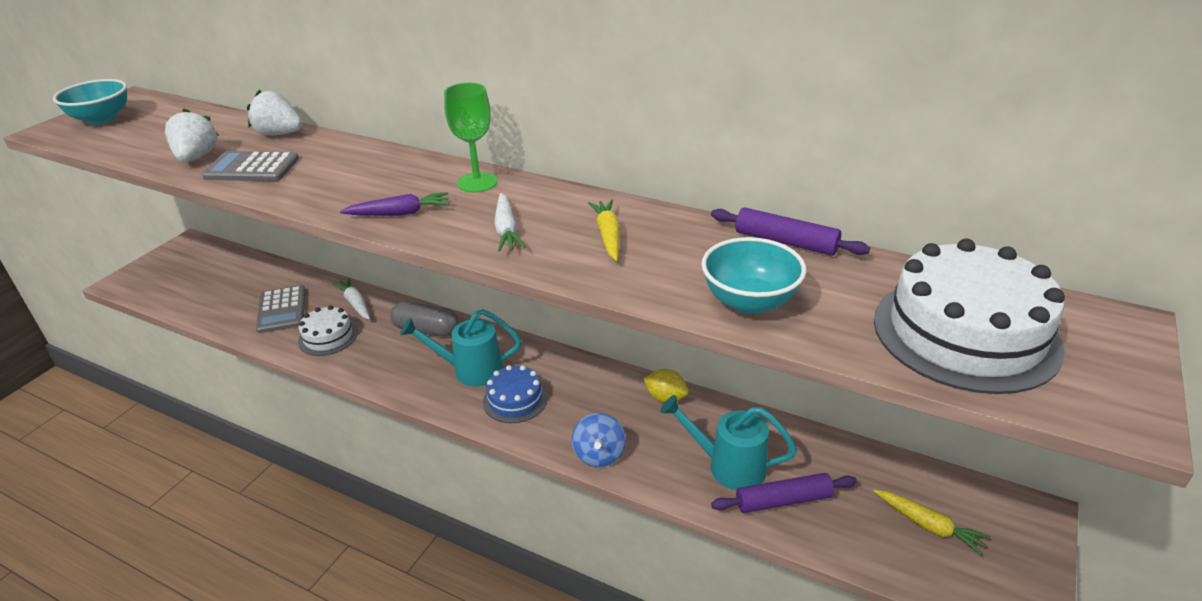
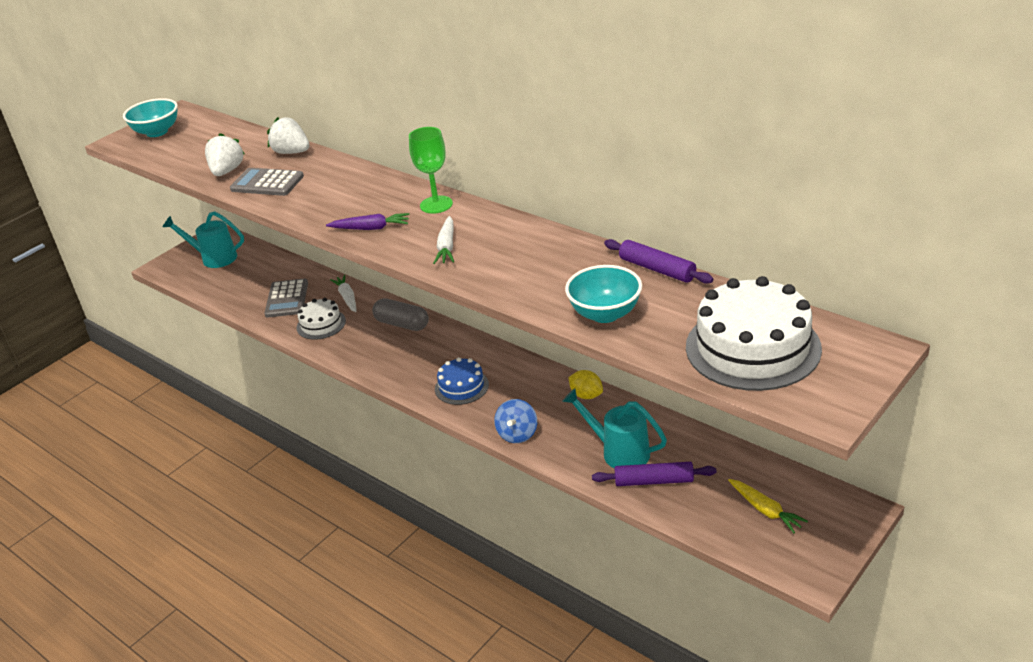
camera: 15 degrees right, 0 degrees up
(470, 370) = (431, 360): turquoise watering can -> turquoise watering can (214, 258)
(608, 235) = (521, 256): yellow carrot -> none

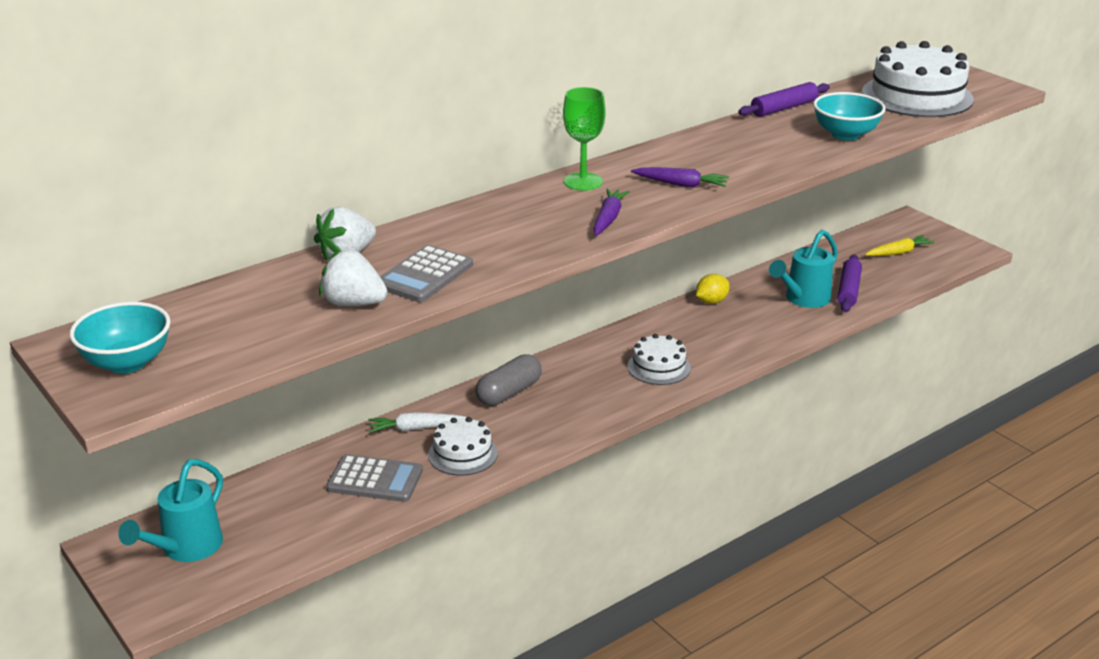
camera: 80 degrees left, 5 degrees down
(447, 247) = (681, 184): white carrot -> purple carrot
(461, 386) = (658, 367): blue cake -> white cake
(517, 434) = (755, 345): blue spinning top -> none

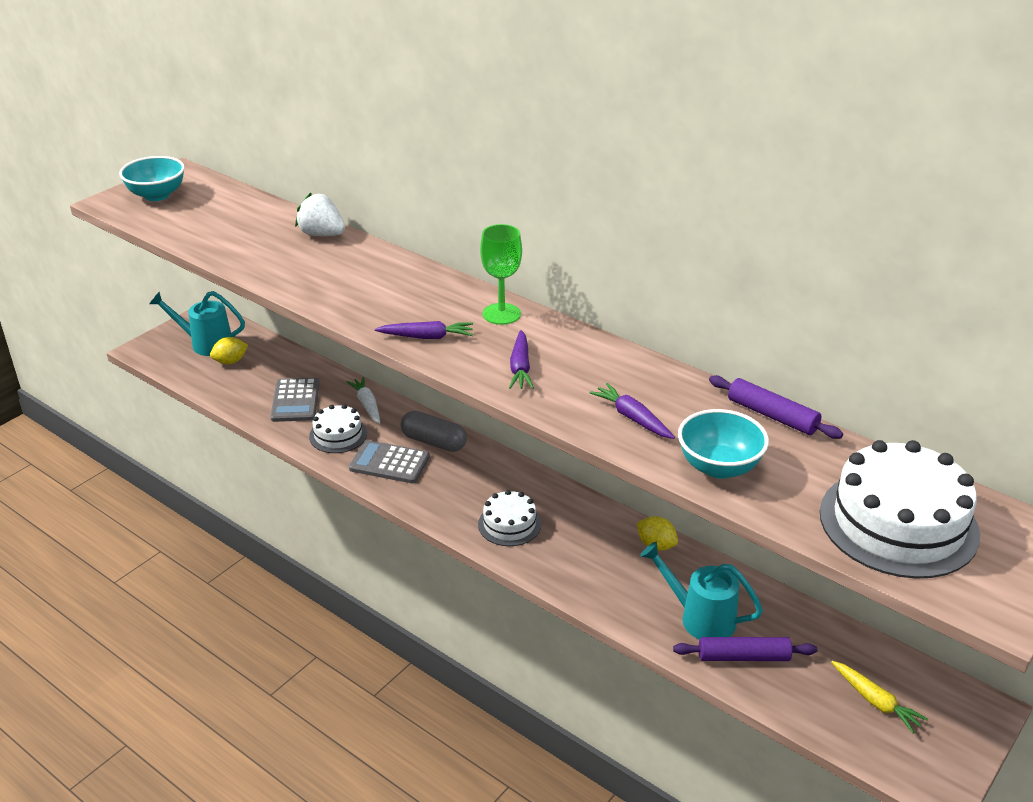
camera: 75 degrees right, 5 degrees up
(248, 528) = (230, 361): none -> yellow lemon
(353, 303) = (246, 251): white strawberry -> none
(424, 275) = (296, 270): grey calculator -> grey calculator (389, 463)
(773, 153) = (632, 418): none -> purple carrot

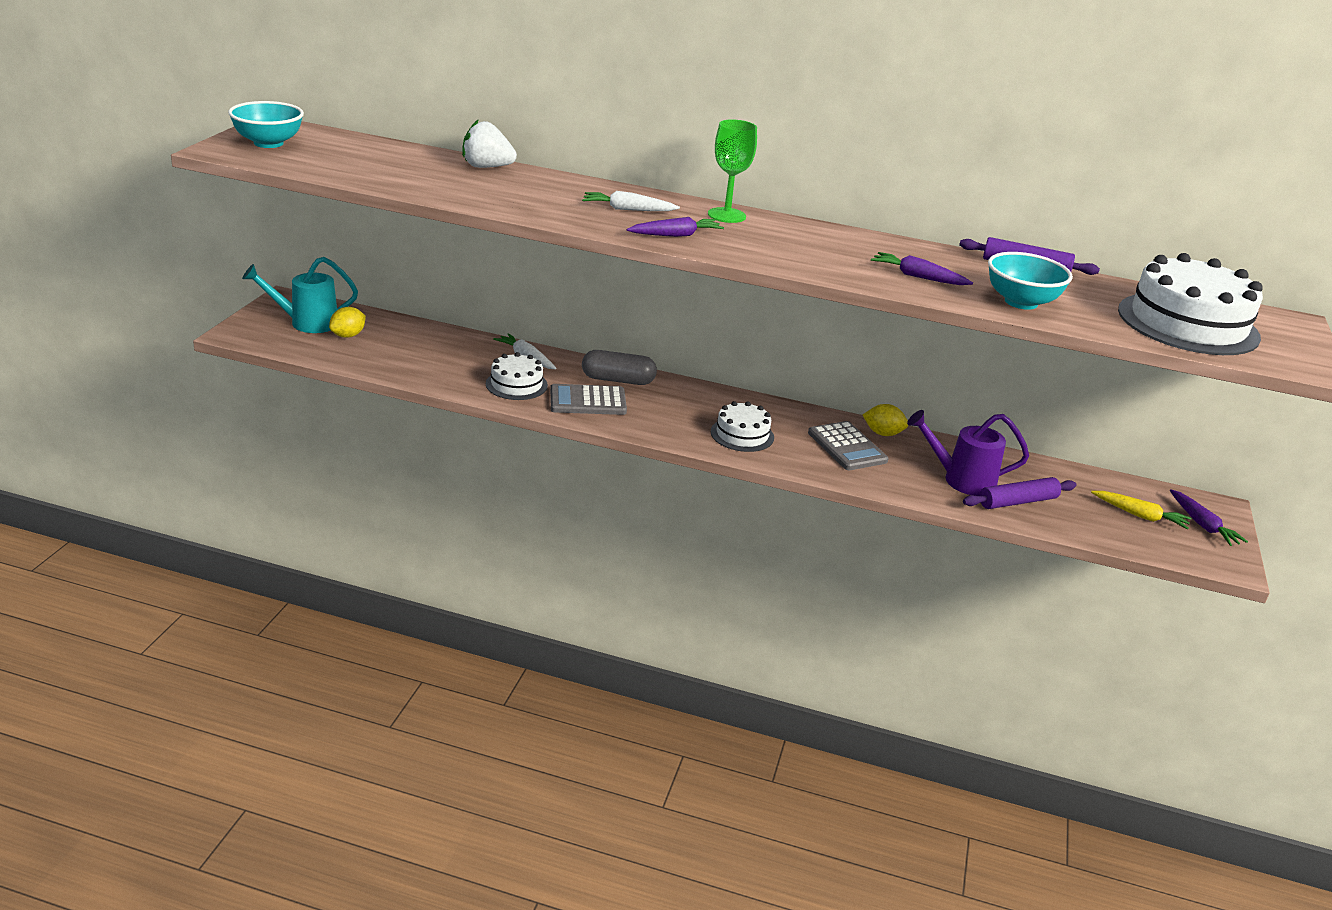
camera: 25 degrees left, 5 degrees down
(295, 401) = (448, 361): grey calculator -> grey calculator (847, 447)
(408, 299) = (627, 209): none -> white carrot
(520, 368) = (785, 251): purple carrot -> purple carrot (1202, 525)
(700, 618) = (961, 480): turquoise watering can -> purple watering can

